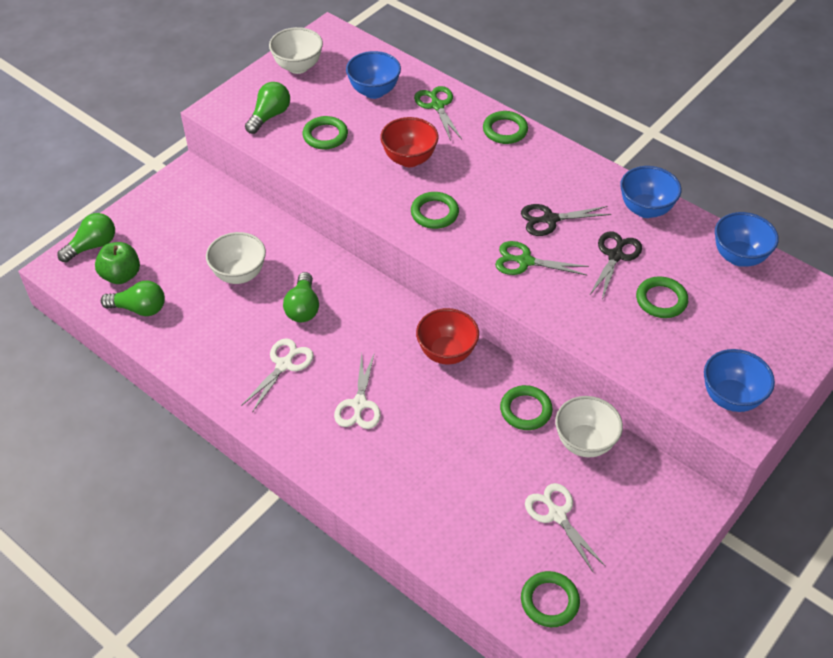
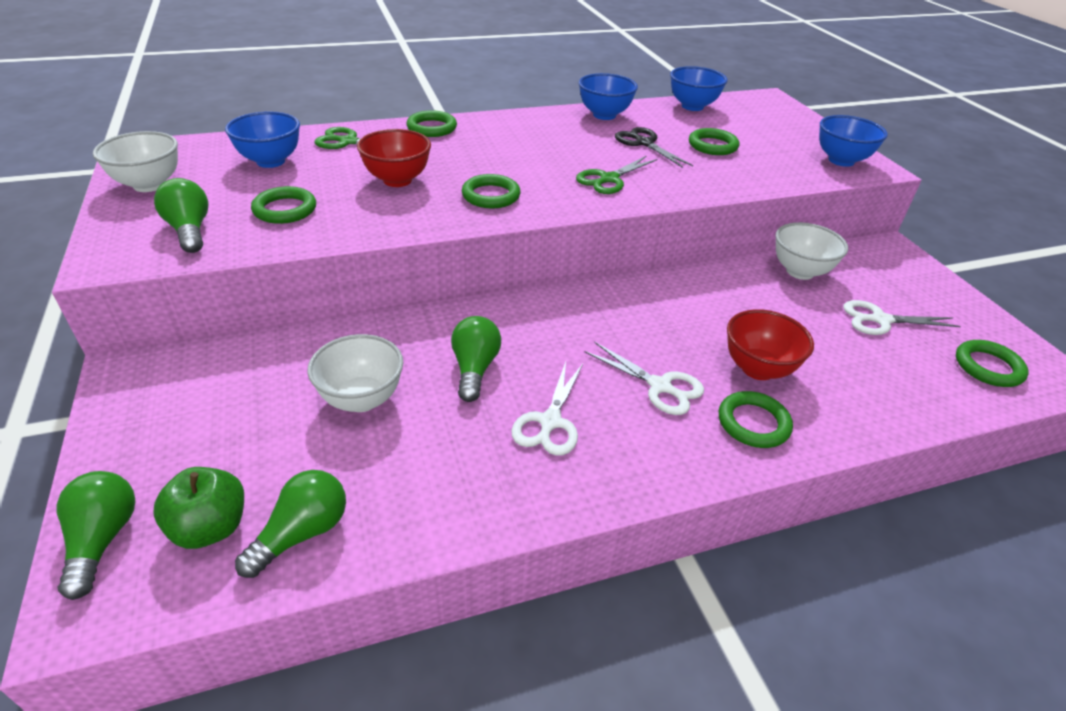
camera: 60 degrees left, 10 degrees down
(284, 365) = (550, 422): white scissors -> white scissors turned 135 degrees counterclockwise
(303, 307) = (474, 368): green light bulb -> green light bulb turned 120 degrees counterclockwise
(446, 353) = (633, 299): red bowl -> red bowl (758, 369)
(525, 410) = (741, 285): green ring -> green ring (753, 423)
(549, 219) = (569, 151): black scissors -> none

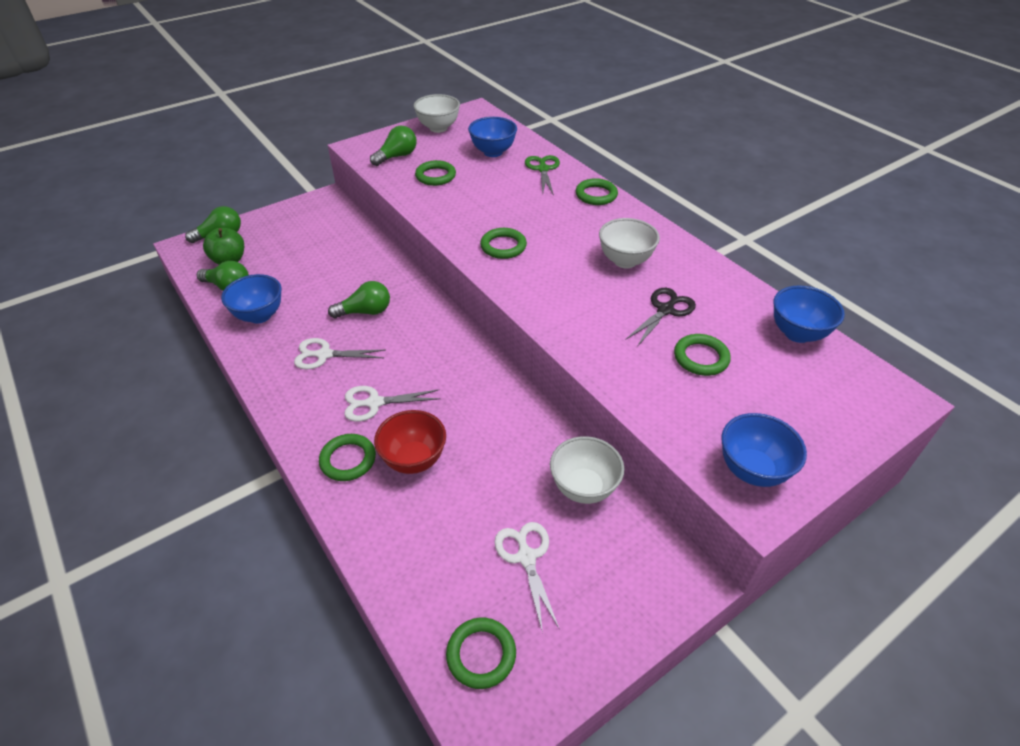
camera: 75 degrees right, 5 degrees up
(362, 399) = (325, 276): white bowl -> white bowl (625, 261)
(397, 180) = (500, 203): red bowl -> none
(604, 115) = (710, 276): blue bowl -> blue bowl (259, 315)
(609, 179) = (572, 299): green scissors -> none
(660, 386) = (374, 403): white scissors -> white scissors turned 60 degrees clockwise

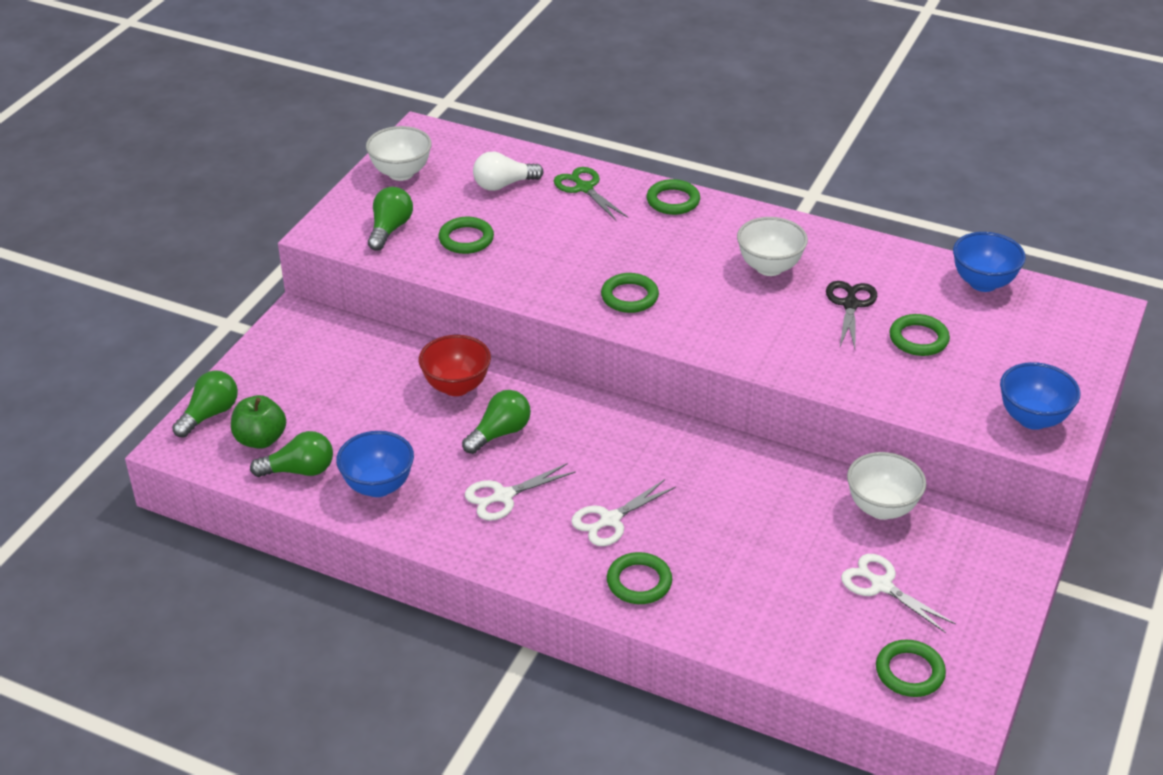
camera: 30 degrees left, 5 degrees down
(414, 460) = (704, 553): red bowl -> red bowl (456, 386)
(493, 152) = (503, 185): blue bowl -> white light bulb

